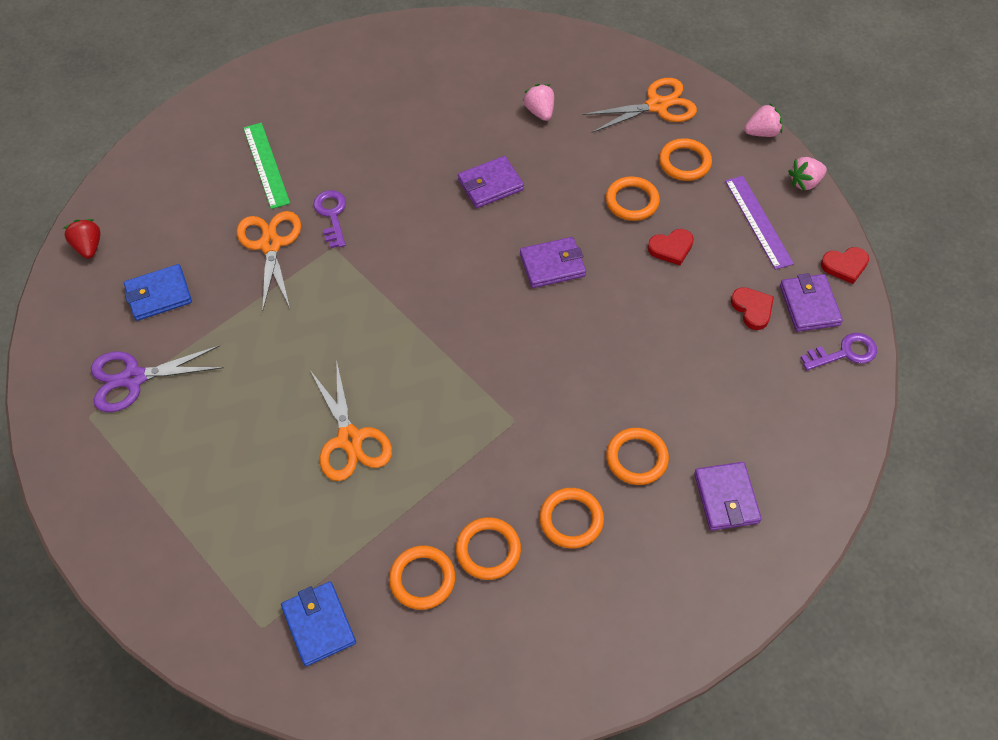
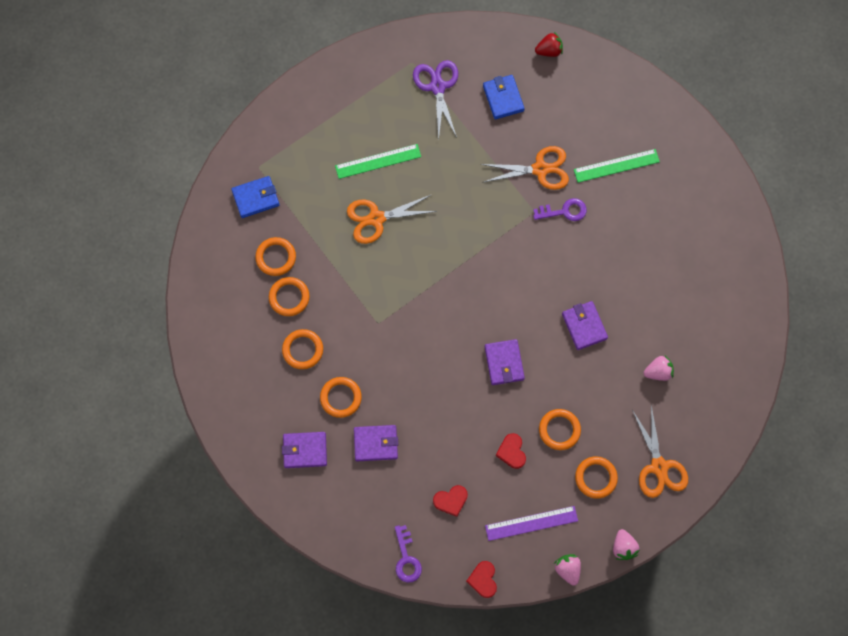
camera: 95 degrees right, 15 degrees up
(255, 447) = (378, 161): none -> green ruler
(809, 305) = (450, 543): purple wallet -> purple wallet (376, 443)

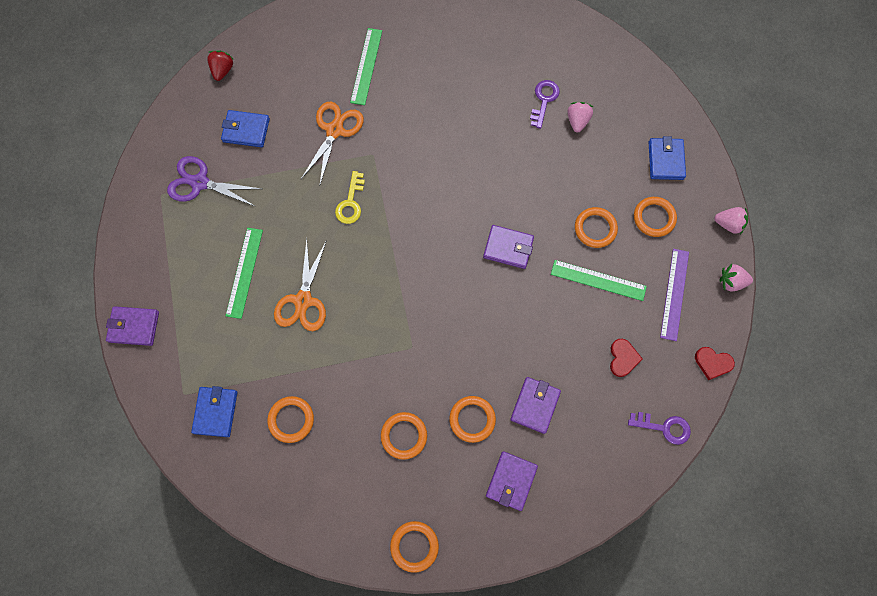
camera: 65 degrees left, 0 degrees up
(289, 297) = (341, 425): orange ring -> orange ring (414, 546)
(480, 214) = (350, 202): none -> yellow key
(511, 452) = (598, 280): red heart -> green ruler
(564, 211) = (386, 129): purple key -> purple key (544, 100)
(584, 326) = (505, 162): purple wallet -> purple wallet (134, 327)
(659, 467) = (665, 160): orange scissors -> blue wallet

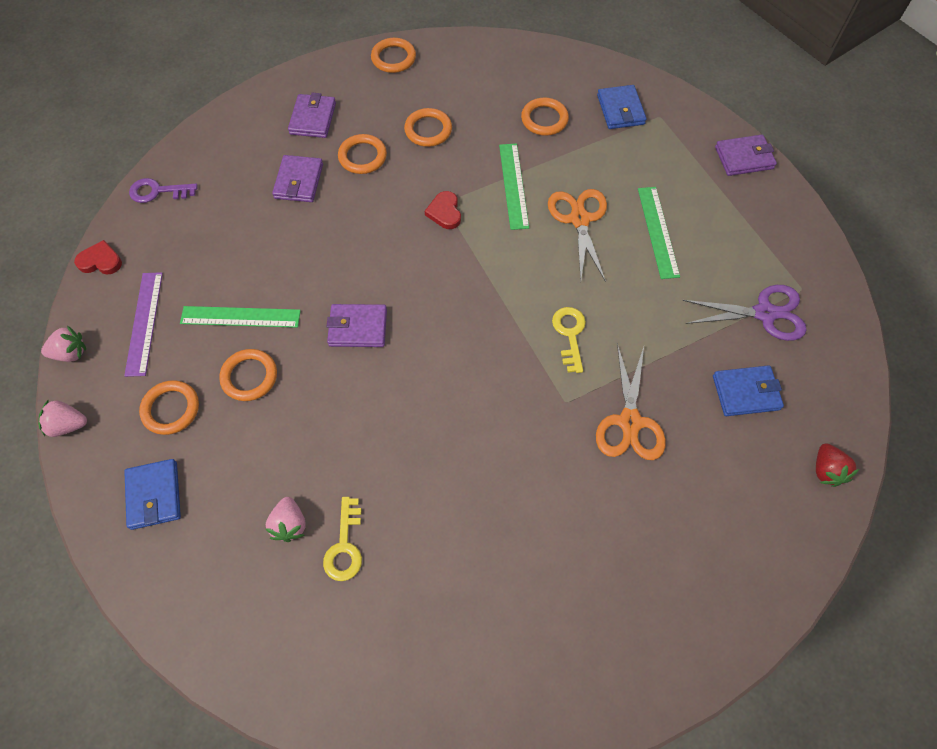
camera: 165 degrees right, 10 degrees down
(366, 66) = (626, 533): green ruler -> green ruler (513, 185)
(544, 100) = (345, 546): purple key -> yellow key
(623, 358) = (205, 243): red heart -> red heart (445, 212)

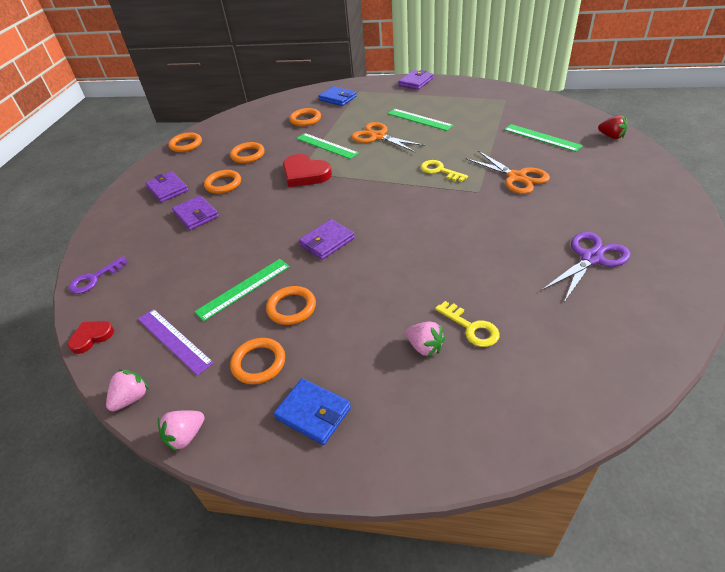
camera: 40 degrees left, 20 degrees down
(445, 212) = (305, 174): red heart -> red heart, size x1.73
(746, 392) = (542, 137): blue wallet -> green ruler
(764, 313) = (505, 113): purple scissors -> purple scissors (591, 258)

